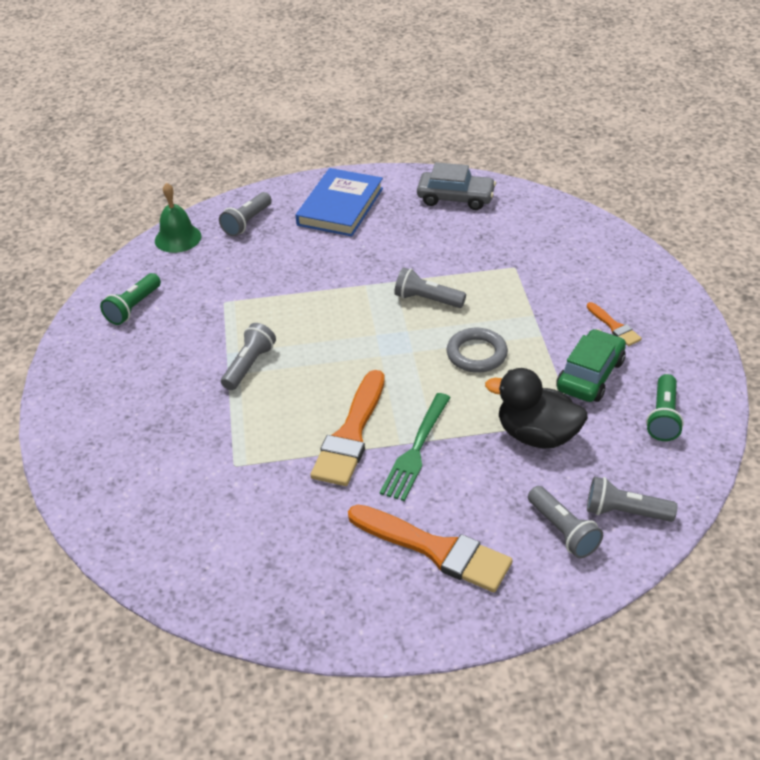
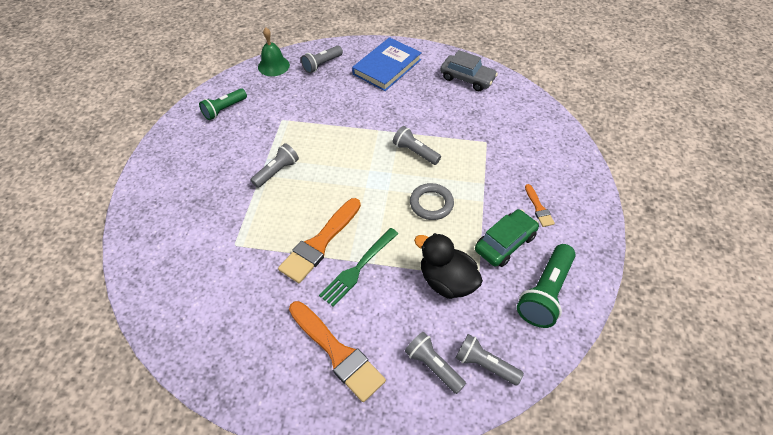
camera: 15 degrees right, 10 degrees up
(563, 531) = (433, 366): grey flashlight -> grey flashlight turned 150 degrees clockwise
(663, 417) = (545, 293): green flashlight -> green flashlight, size x1.52

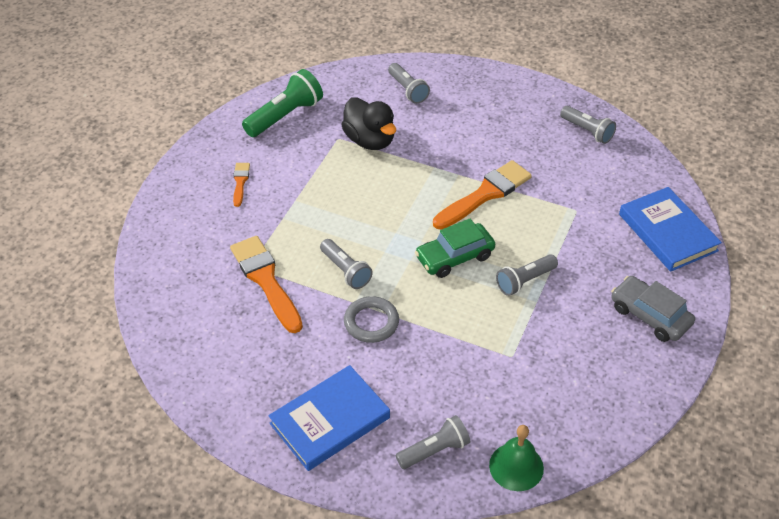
camera: 165 degrees left, 5 degrees down
(152, 239) = (667, 232): none -> blue book
(224, 109) = (596, 392): green flashlight -> none
(337, 353) = (484, 111): orange brush -> orange brush (266, 280)
(358, 268) = (451, 166): green fork -> none
(431, 204) = (353, 208): grey ring -> grey ring (371, 322)
(467, 78) = (217, 369): grey car -> grey car (650, 315)
(485, 364) = (365, 83): grey flashlight -> grey flashlight (587, 131)
(505, 243) = (296, 159): green car -> green car (454, 257)

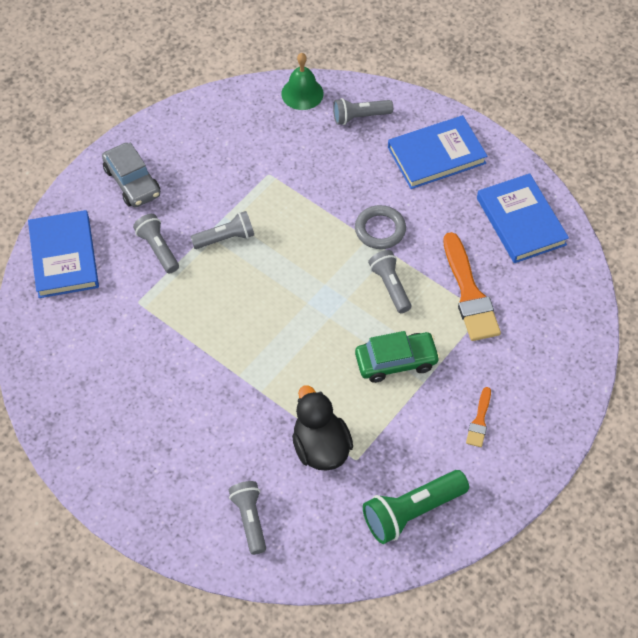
camera: 165 degrees left, 10 degrees up
(221, 363) = (521, 221): none -> blue book
(454, 257) = (281, 277): green car -> green car (396, 361)
(485, 194) = (221, 342): orange brush -> none
(587, 131) = (69, 401): grey flashlight -> grey flashlight (158, 249)

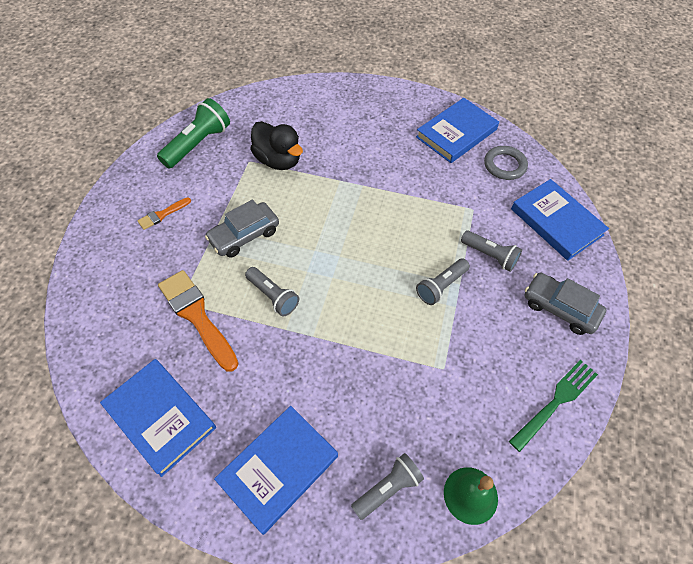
camera: 155 degrees right, 0 degrees up
(83, 405) = (456, 133): none -> blue book
(195, 121) = (555, 402): none -> green fork
(250, 520) = (305, 109): grey flashlight -> none
(380, 230) = (305, 349): grey ring -> grey ring (504, 165)
(396, 361) = (244, 235): green car -> grey car
(479, 421) = (162, 214): orange brush -> orange brush turned 120 degrees counterclockwise

